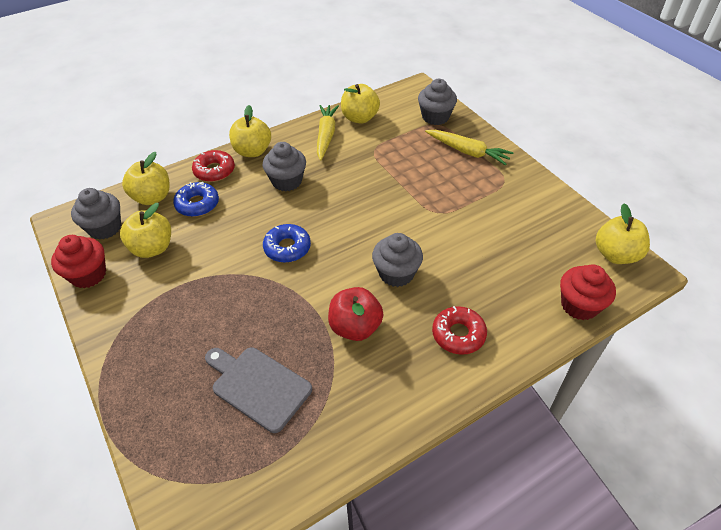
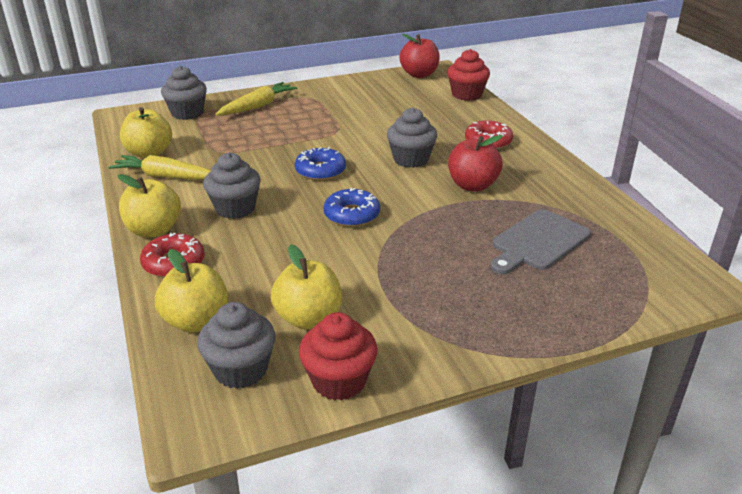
camera: 80 degrees left, 15 degrees down
(197, 204) = (238, 278): blue donut -> blue donut (320, 171)
(615, 255) = (419, 74): yellow apple -> red apple

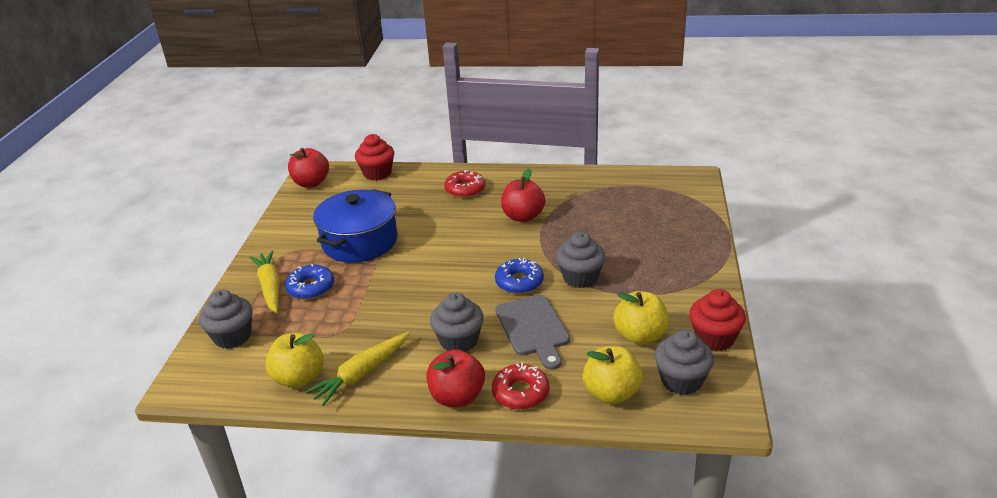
camera: 60 degrees left, 0 degrees up
(154, 230) = (457, 397): yellow apple -> red apple
(320, 171) = (436, 280): blue donut -> blue donut (311, 287)
(350, 120) = (360, 242): none -> blue pot
(411, 159) = (459, 231): grey cupcake -> grey cupcake (580, 278)
(538, 242) = (614, 215): grey cutting board -> grey cutting board (533, 328)

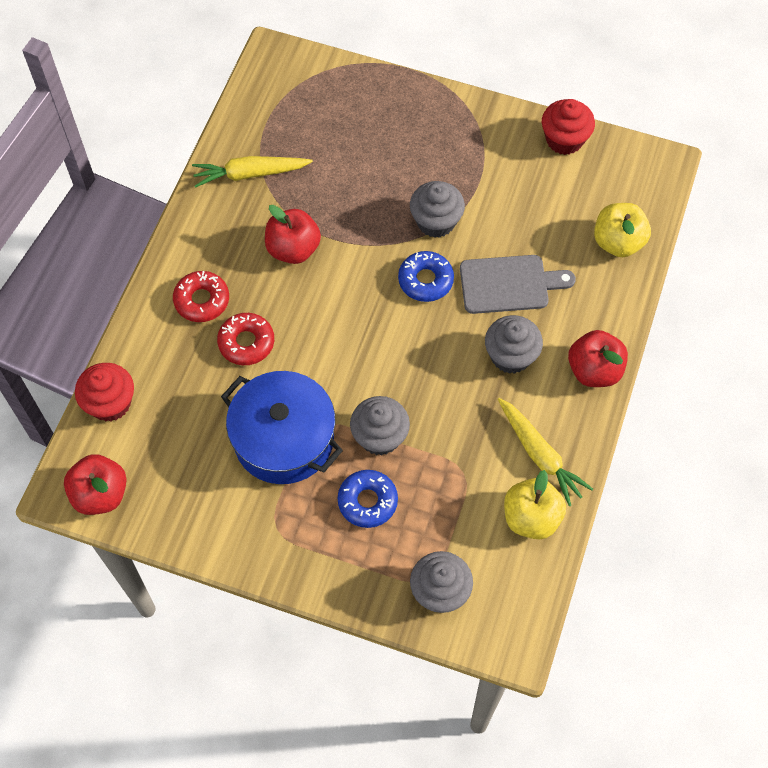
camera: 80 degrees left, 30 degrees up
(270, 287) = (352, 549): yellow carrot -> yellow carrot (250, 174)
(520, 393) = (600, 315): red donut -> red donut (246, 342)
(640, 336) = (545, 196): yellow apple -> none
(681, 381) = (614, 184): grey cupcake -> grey cupcake (380, 436)

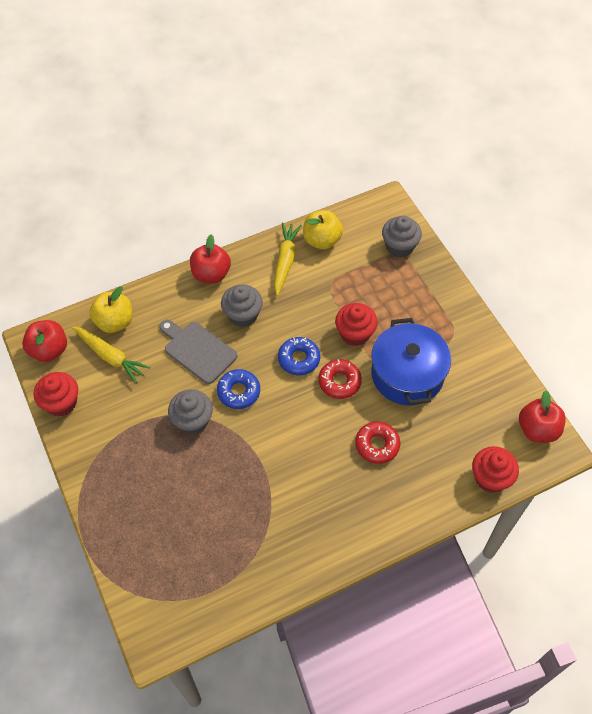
camera: 135 degrees left, 5 degrees down
(202, 300) = (379, 495): red donut -> red donut (339, 382)
(250, 174) = (265, 557): yellow carrot -> yellow carrot (110, 356)
(293, 249) = (292, 479): red apple -> red apple (49, 350)
(367, 501) = (393, 309): blue donut -> blue donut (299, 359)
(380, 436) = (355, 333): grey cupcake -> red cupcake

